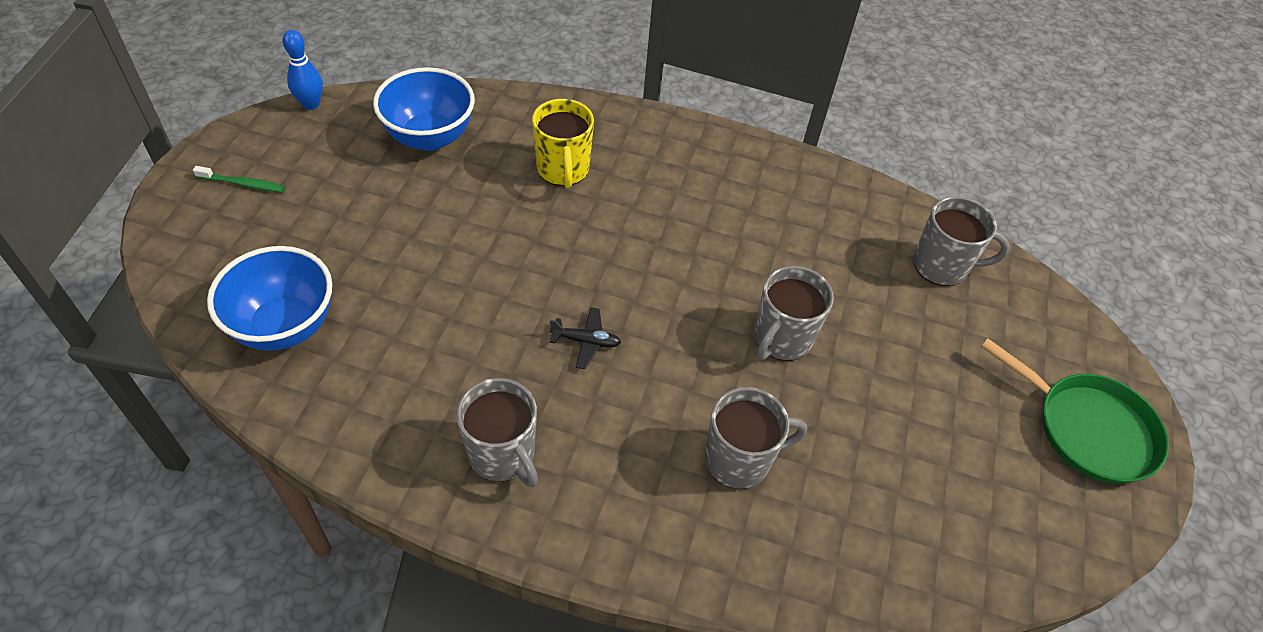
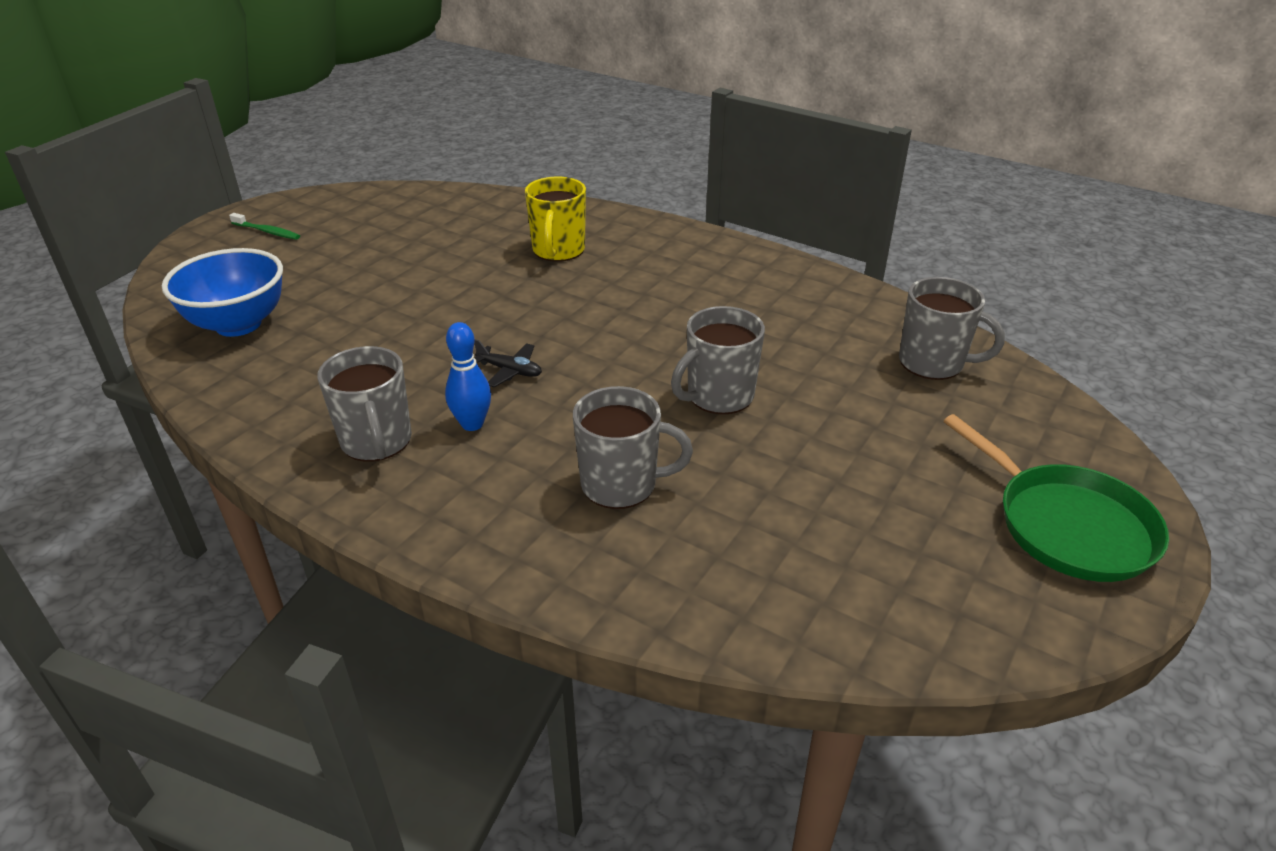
camera: 20 degrees right, 15 degrees down
(311, 104) = (357, 189): blue bowling pin -> blue bowling pin (472, 424)
(430, 137) = (447, 218): blue bowl -> none

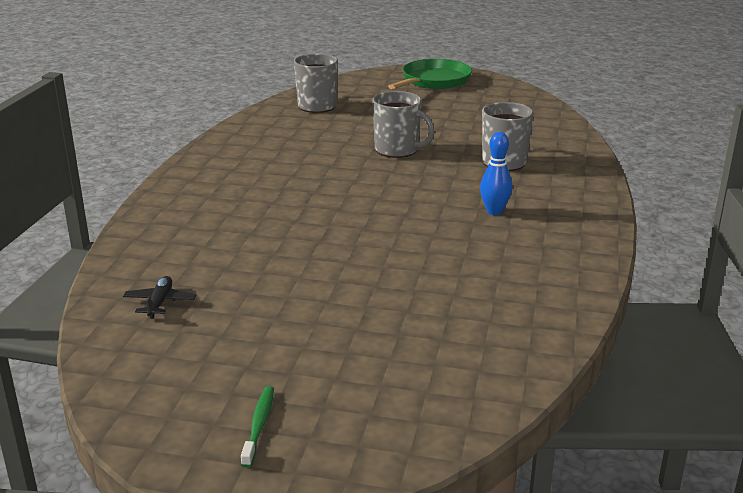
camera: 110 degrees left, 10 degrees down
(238, 324) = (463, 354): blue bowl -> none
(377, 442) = (544, 236): grey mug -> none
(510, 371) = (425, 213): black plane -> black plane (160, 303)
(558, 251) = (226, 234): yellow mug -> none

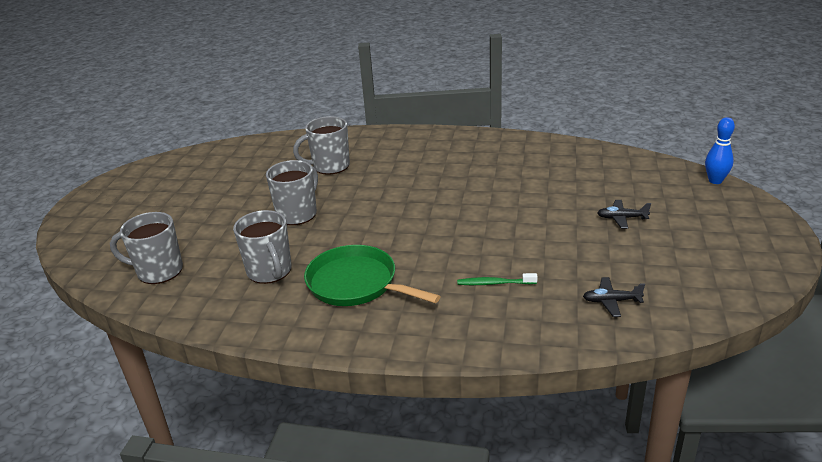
camera: 90 degrees left, 5 degrees up
(259, 425) = (731, 233): green toothbrush -> green toothbrush (494, 283)
(298, 143) = (270, 271): none -> grey mug
(331, 337) = (622, 218): none -> black plane
(434, 81) = (112, 205): green pan -> green pan (356, 283)
(494, 211) = (422, 168): blue bowling pin -> blue bowling pin (715, 181)

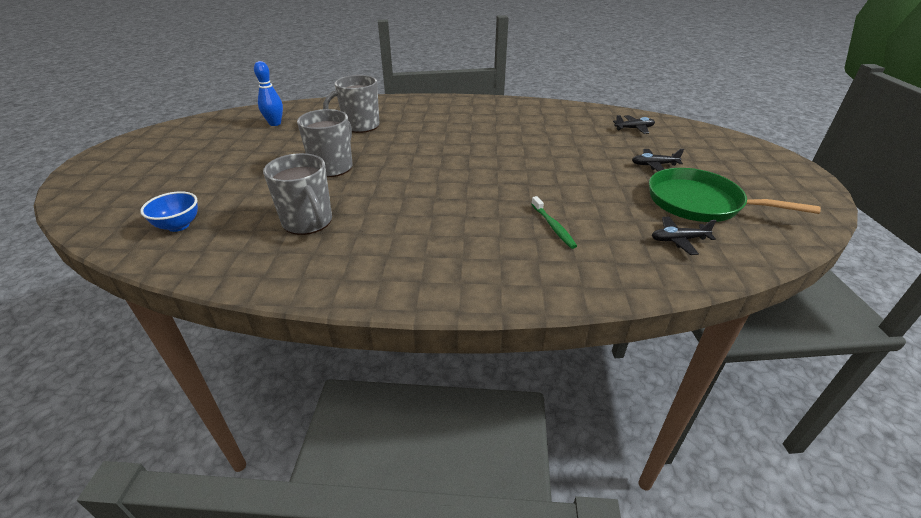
camera: 10 degrees left, 5 degrees up
(158, 271) = (178, 226): grey mug -> blue bowl
(356, 283) = (406, 231): green pan -> green pan (699, 202)
(494, 283) = (553, 226): green toothbrush -> green toothbrush turned 105 degrees counterclockwise
(618, 173) = (634, 128): none -> black plane
(715, 181) = (722, 134): blue bowling pin -> blue bowling pin (275, 123)

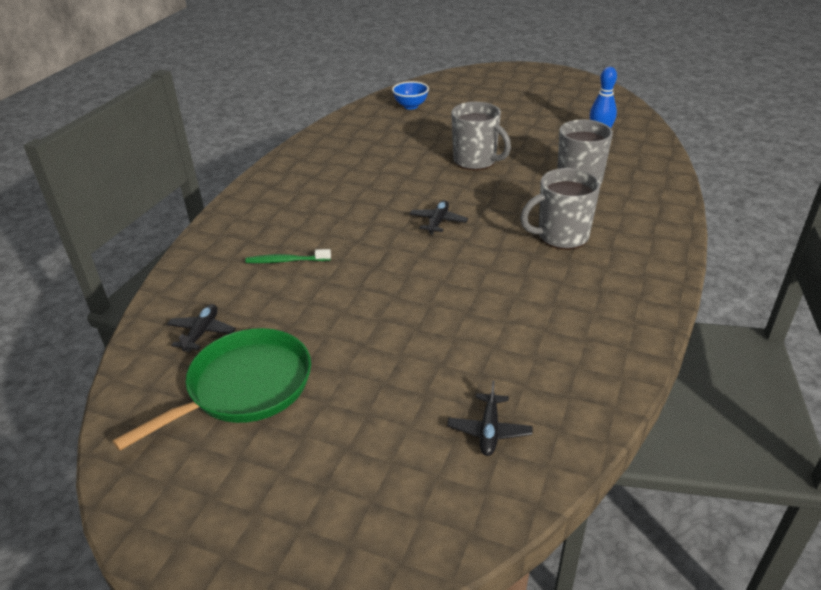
camera: 110 degrees right, 0 degrees up
(308, 222) = (382, 149): grey mug -> grey mug (561, 236)
(654, 165) = (355, 392): black plane -> black plane (438, 222)

